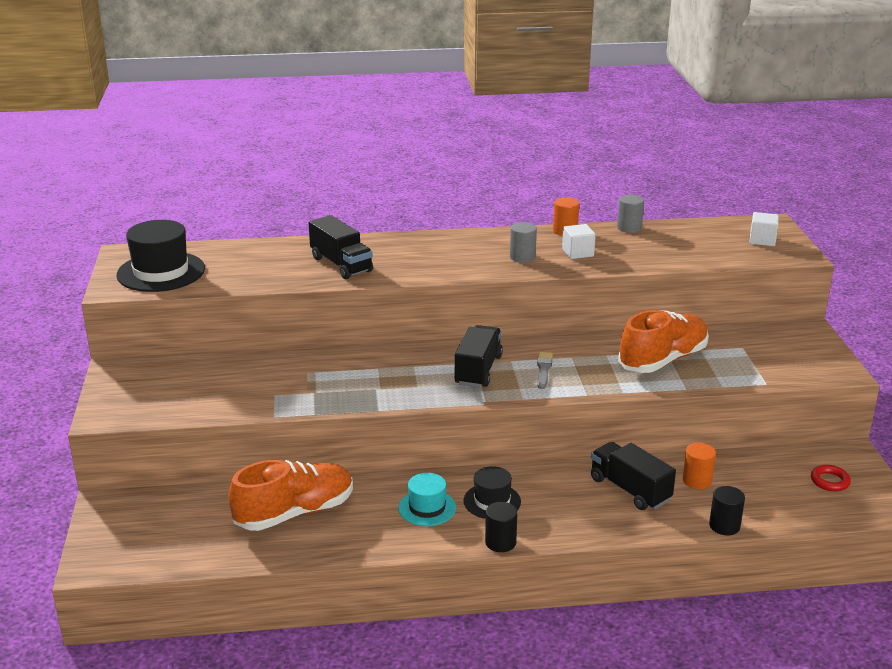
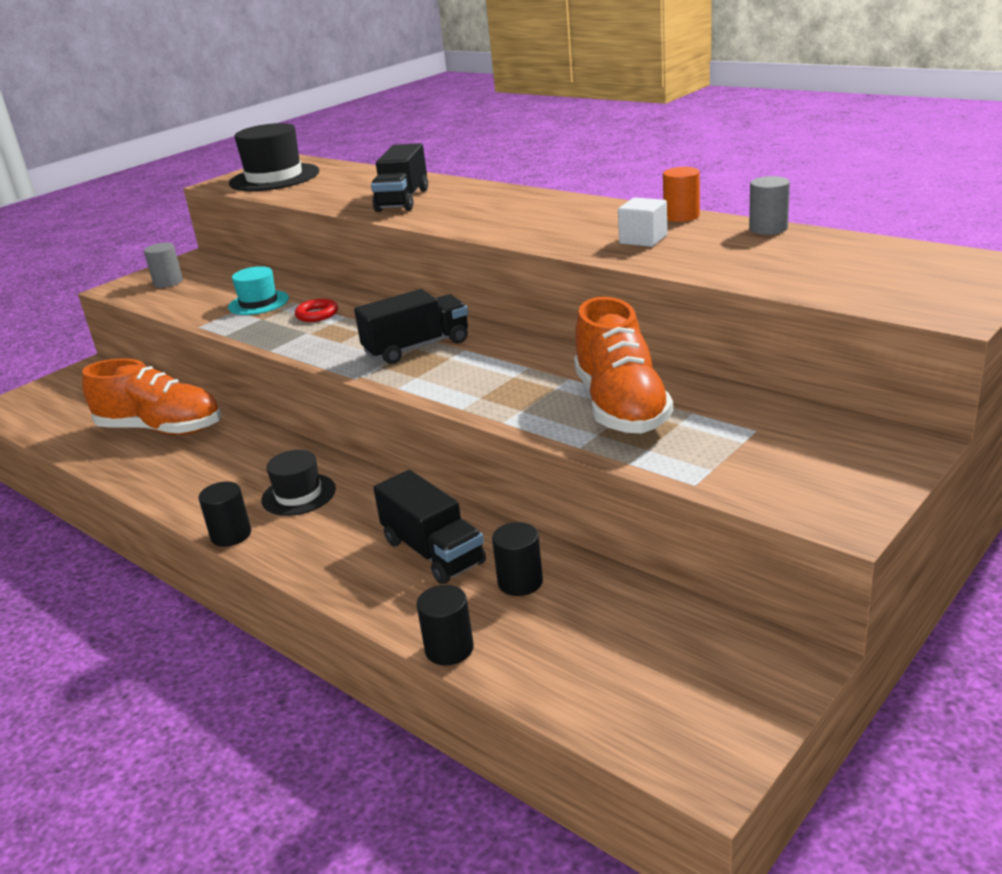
camera: 50 degrees right, 0 degrees up
(427, 508) = (244, 473): turquoise hat -> turquoise hat (258, 303)
(522, 257) = (574, 230): grey cylinder -> grey cylinder (168, 282)
(543, 369) = (475, 368): grey brush -> none
(630, 490) = (433, 552): black truck -> black truck turned 135 degrees clockwise
(663, 360) = (620, 406): orange shoe -> orange shoe turned 75 degrees clockwise
(697, 480) = (520, 582): orange cylinder -> black cylinder
(762, 240) = (933, 281): white cube -> none
(829, 481) = (687, 679): red ring -> red ring (317, 314)

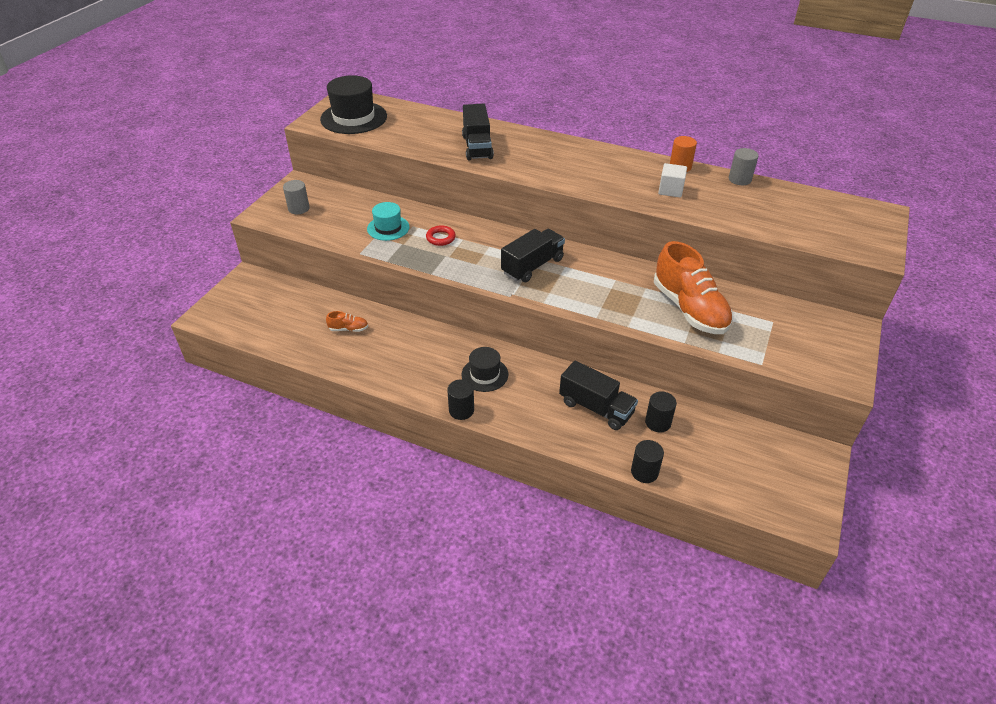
camera: 20 degrees left, 15 degrees up
(161, 429) = (348, 329): orange shoe -> orange shoe, size x0.41

